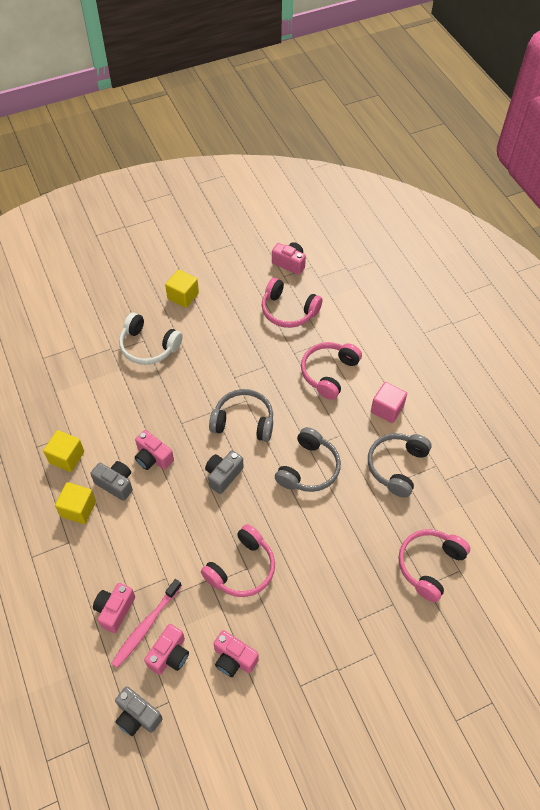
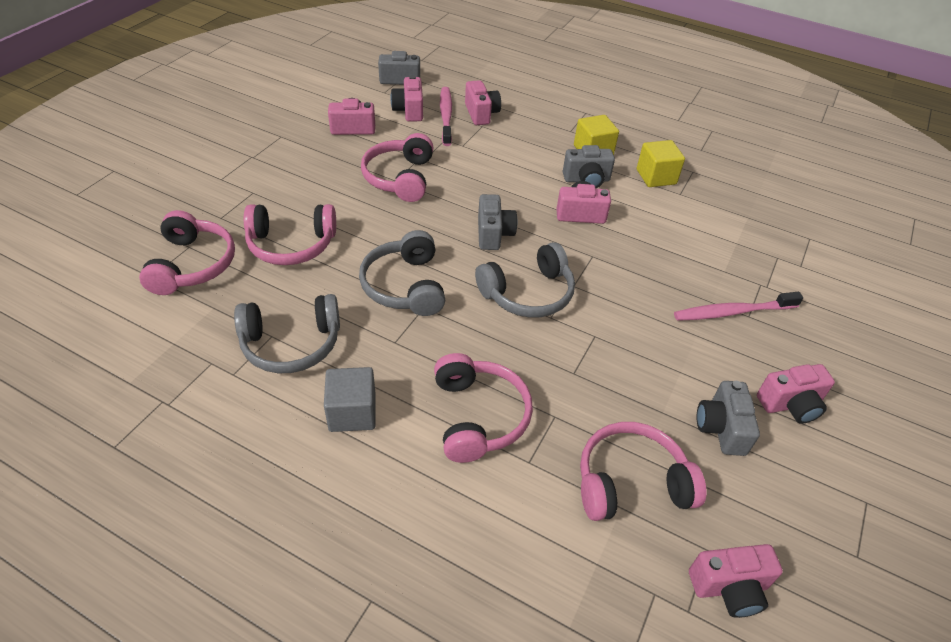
camera: 140 degrees right, 10 degrees down
(148, 346) = (733, 312): white headphones -> pink toothbrush
(183, 296) = (790, 404): yellow cube -> pink camera
(226, 306) = (721, 428): none -> grey camera
(357, 545) = (291, 245): none -> pink headphones
(387, 409) = (352, 412): pink cube -> grey cube
(396, 466) = (291, 344): grey headphones -> grey headphones turned 90 degrees clockwise

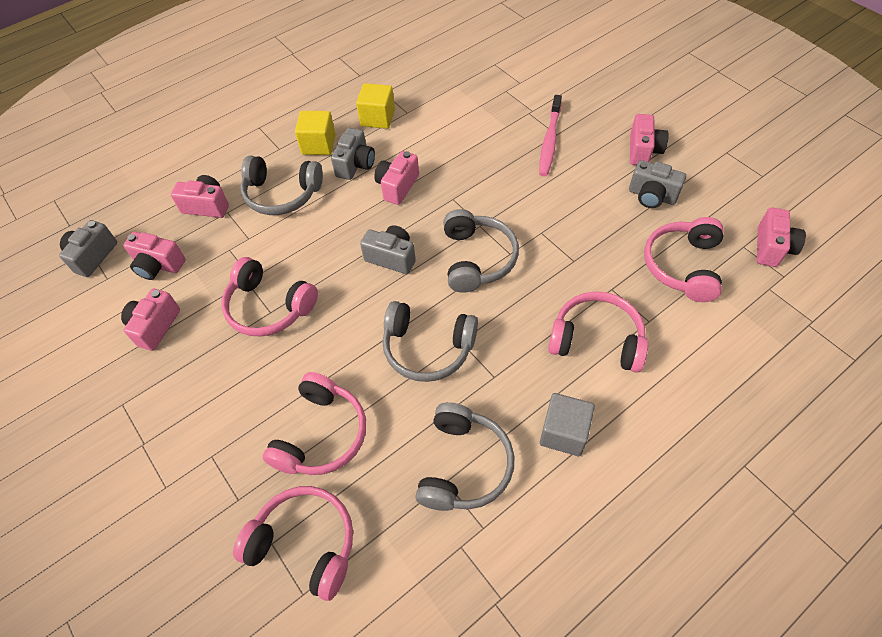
camera: 60 degrees left, 10 degrees up
(446, 116) = (191, 236): pink toothbrush -> none
(521, 148) = (282, 194): none -> grey headphones

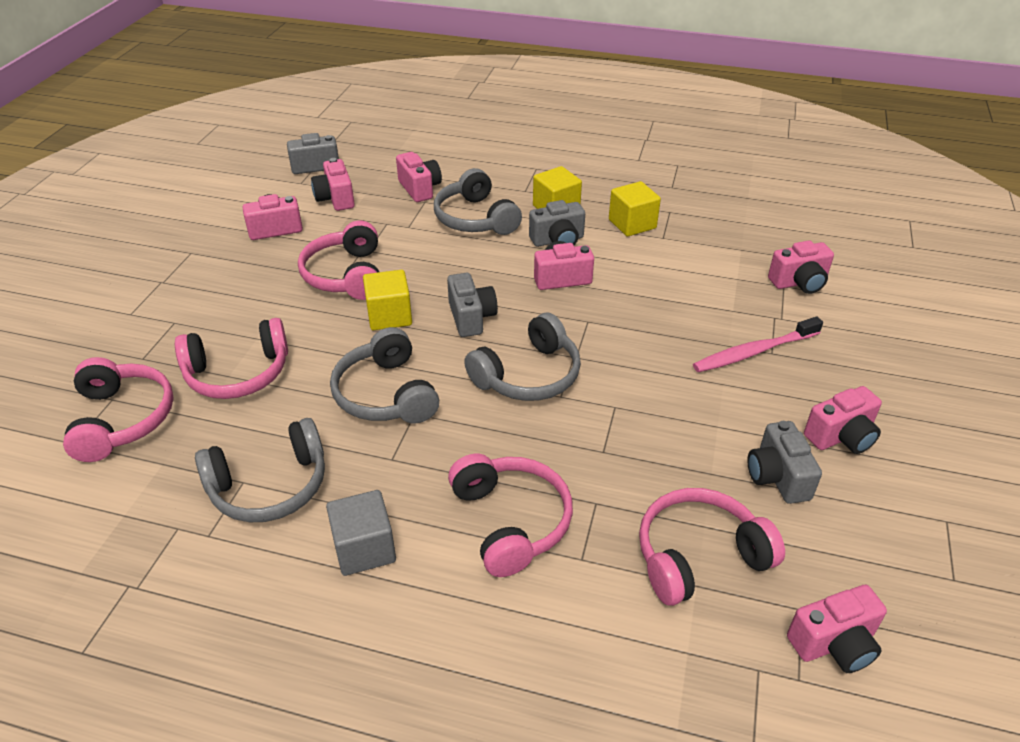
camera: 50 degrees right, 15 degrees down
(344, 304) = (389, 316): none -> yellow cube
(509, 82) = (799, 283): none -> pink camera

